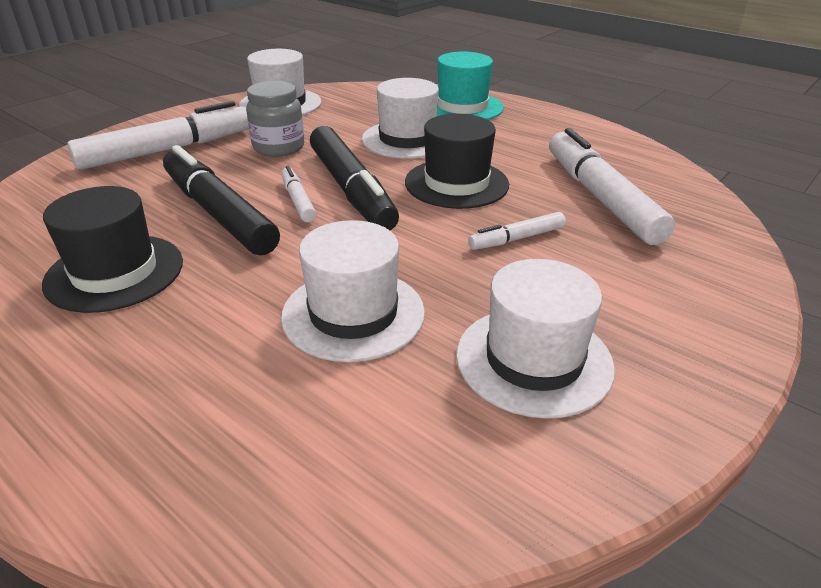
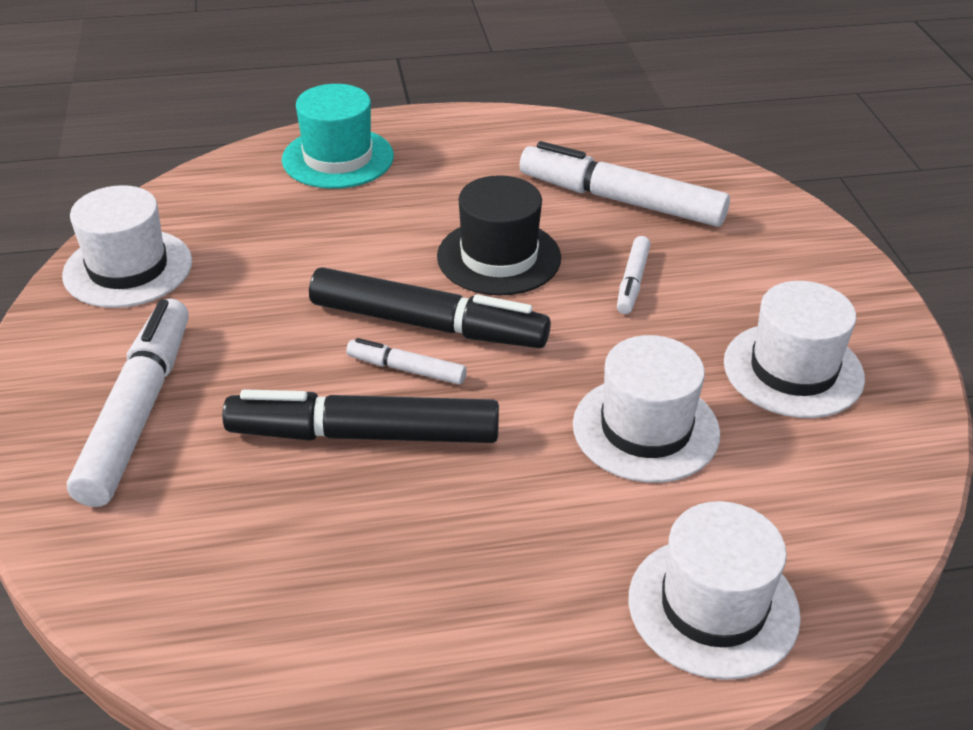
camera: 50 degrees left, 5 degrees up
(115, 272) = (406, 554): black hat -> none
(278, 147) = (257, 326): grey jar -> none
(407, 139) = (364, 233): white hat -> white hat (713, 606)

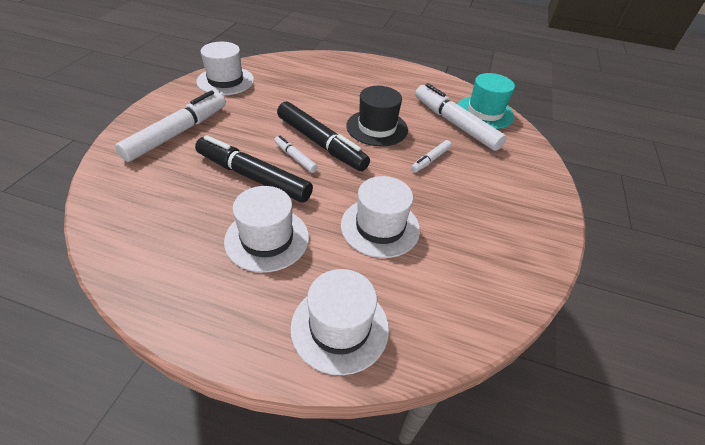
camera: 25 degrees right, 5 degrees up
(338, 158) = (343, 68): turquoise hat -> turquoise hat (484, 112)
(793, 370) = (480, 231): white hat -> white hat (267, 239)

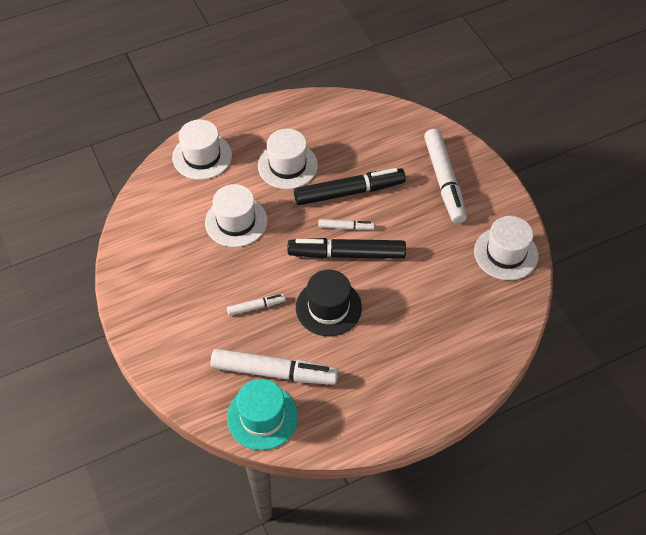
camera: 140 degrees right, 10 degrees up
(430, 160) = (256, 307): white marker -> white marker turned 75 degrees clockwise

